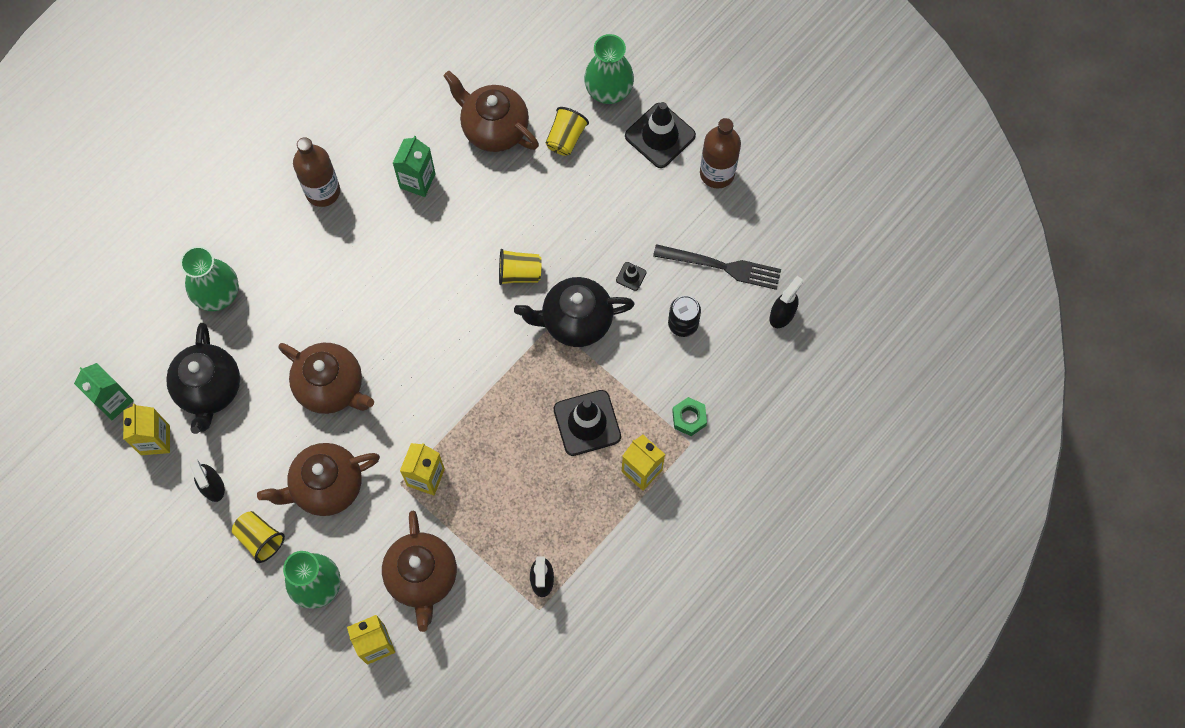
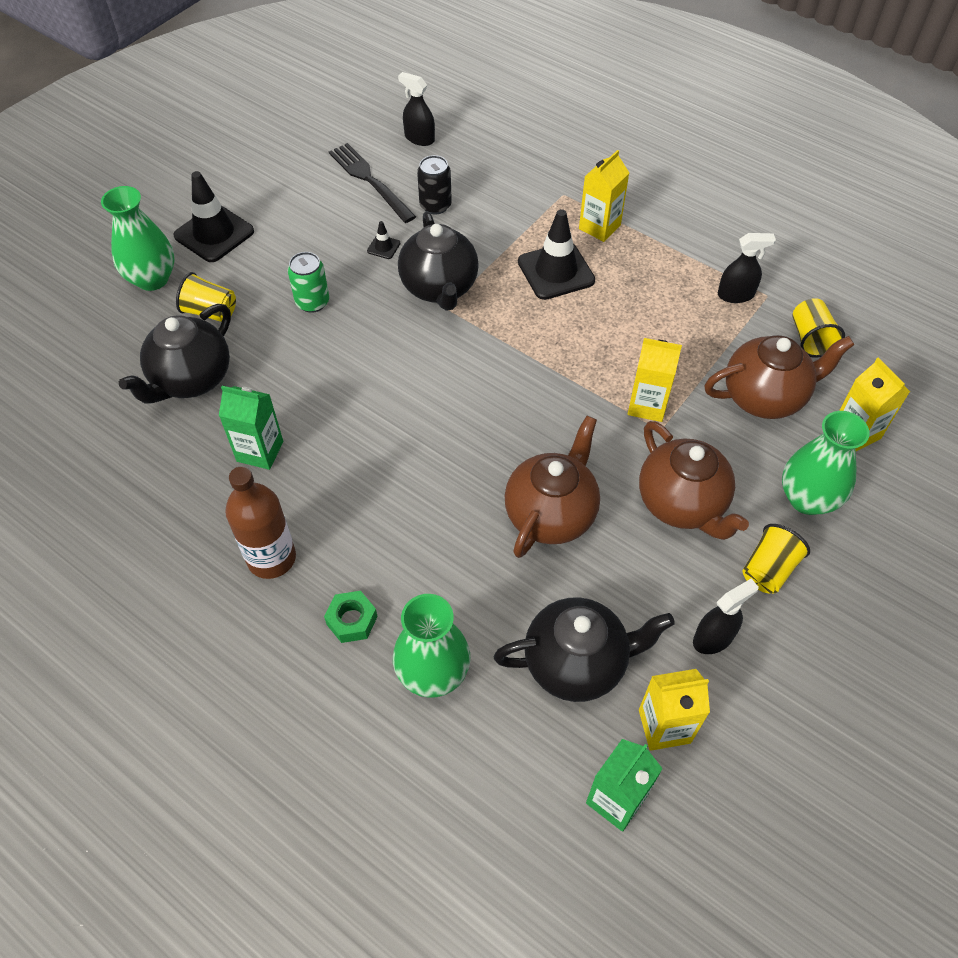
camera: 95 degrees left, 15 degrees down
(494, 128) = (191, 380): brown teapot -> black teapot
(519, 273) = (384, 340): yellow cup -> yellow cup (810, 339)
(569, 217) = (312, 302): none -> green can
(689, 418) = (537, 196): green nut -> green nut (352, 620)
(717, 173) = (262, 189): brown bottle -> none
(722, 266) = (369, 180): black fork -> black fork turned 45 degrees counterclockwise

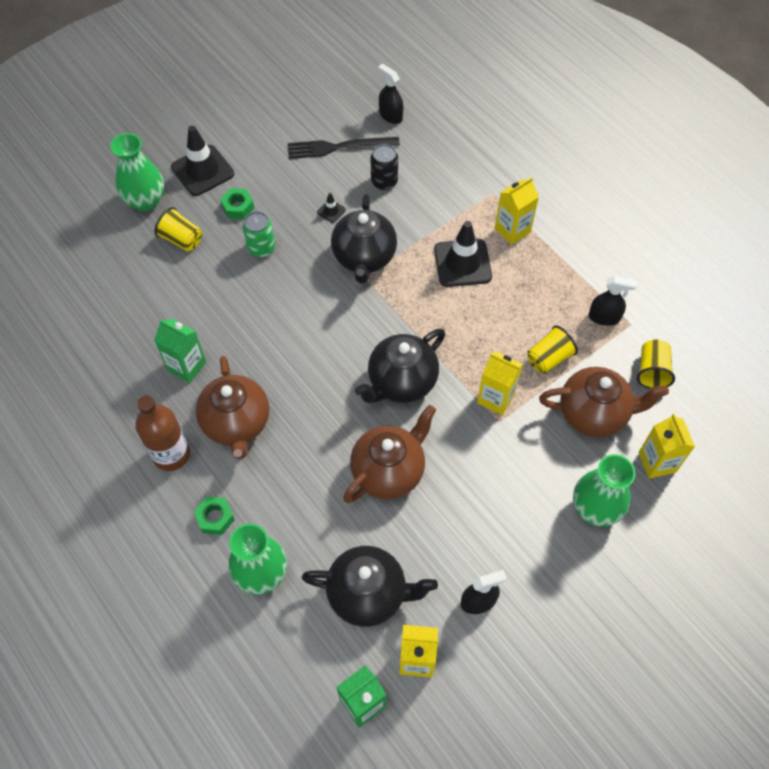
camera: 15 degrees right, 5 degrees up
(191, 380) = (152, 295): black teapot -> black teapot (401, 382)
(269, 264) = (238, 207): none -> green nut
(369, 180) = (338, 147): black fork -> black fork turned 75 degrees counterclockwise
(682, 504) = (493, 488): brown teapot -> brown teapot (237, 424)
(768, 570) = (541, 558): yellow cup -> yellow cup (549, 358)

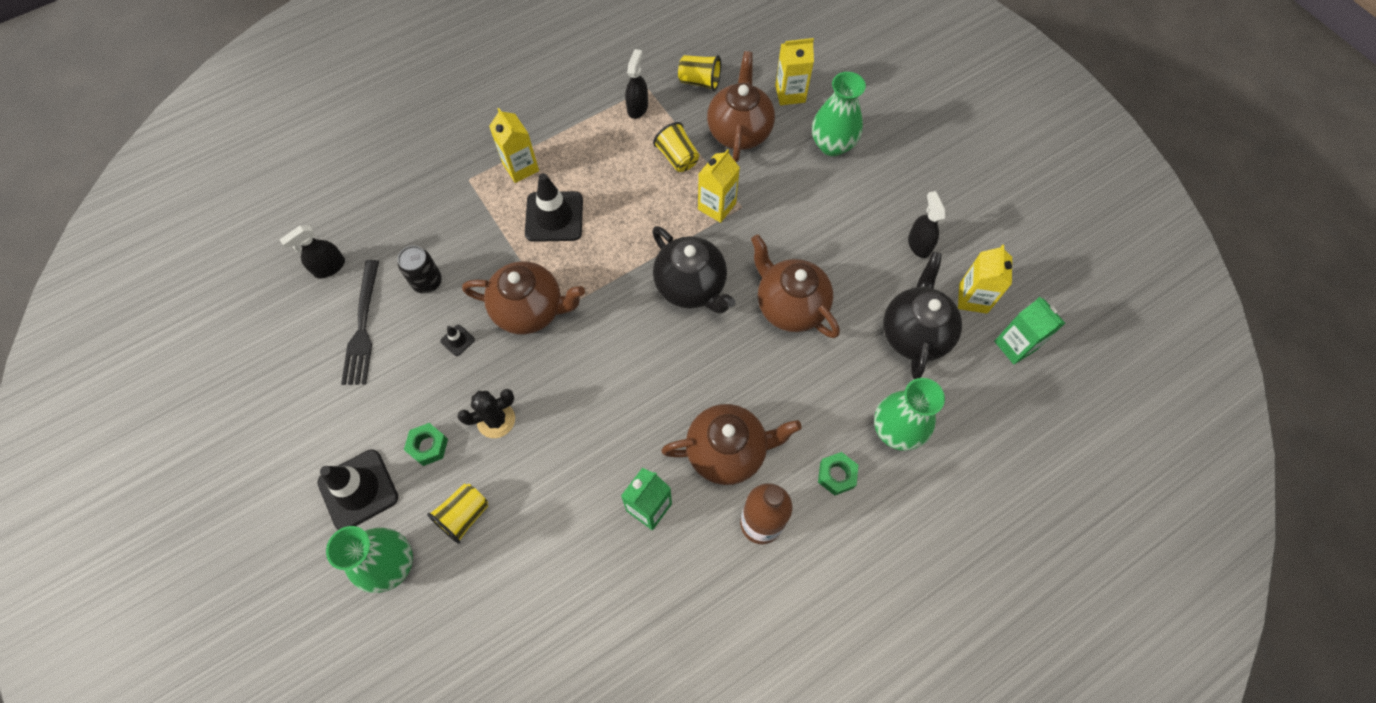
camera: 85 degrees left, 5 degrees up
(261, 248) = (496, 420): green can -> black cactus
(364, 258) = (530, 310): black teapot -> brown teapot

